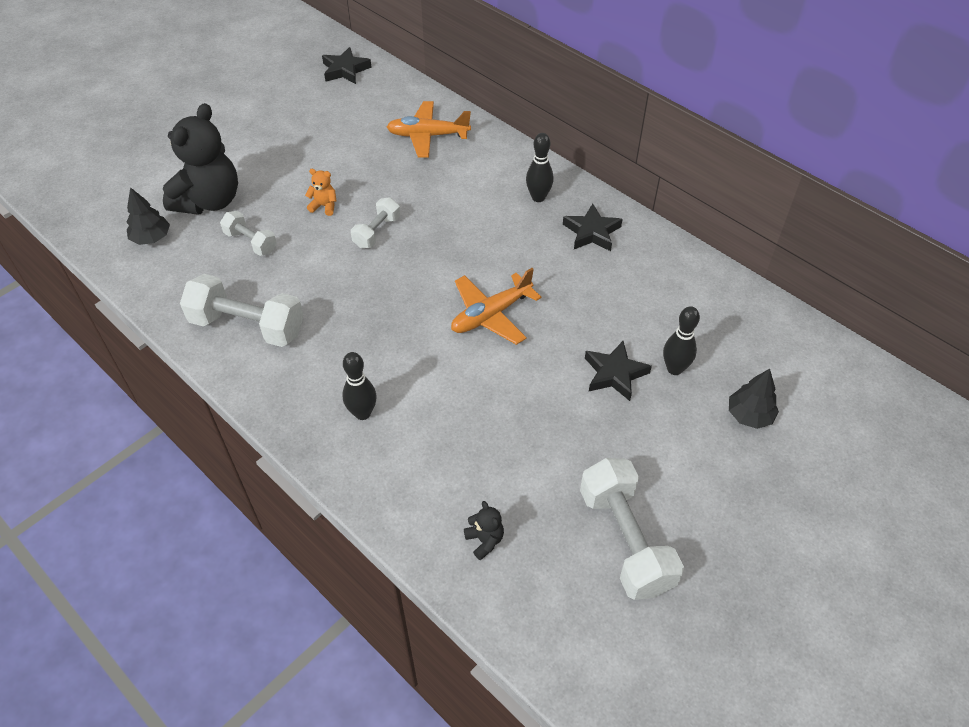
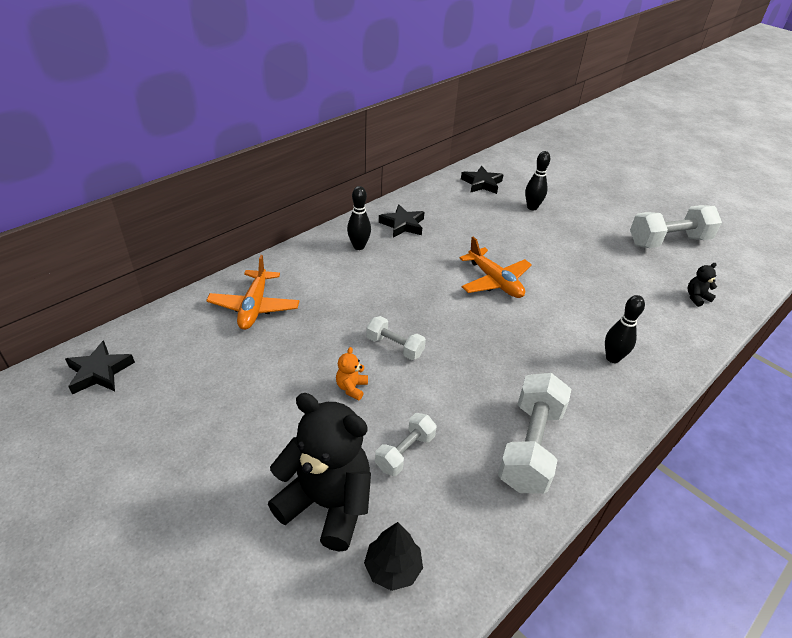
camera: 90 degrees left, 10 degrees down
(615, 374) = (541, 230): black star -> black star (482, 183)
(749, 415) = (562, 187): black tree -> none

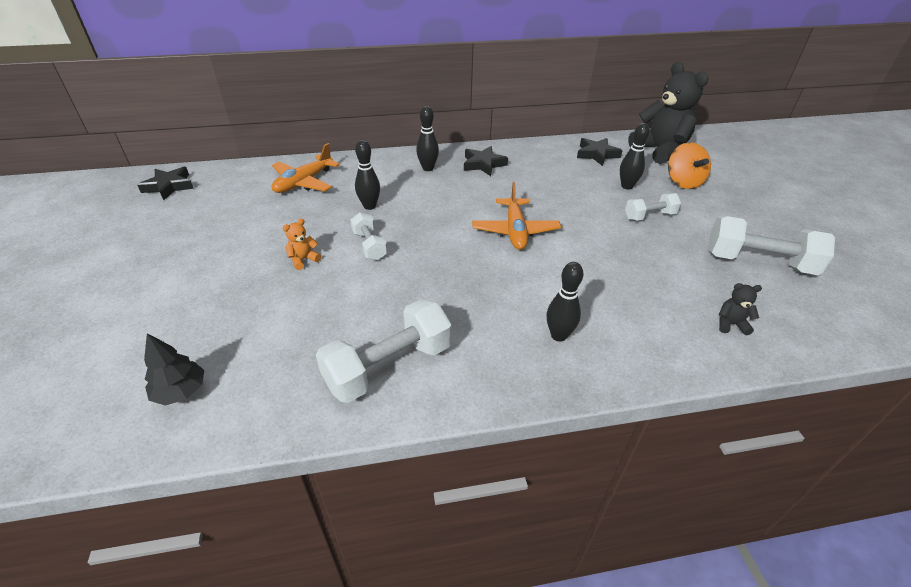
camera: 35 degrees right, 0 degrees up
(327, 503) = (194, 326): black teddy bear -> black teddy bear (659, 150)
(349, 307) = (369, 206): none -> black bowling pin
(405, 452) = (286, 320): white dumbbell -> white dumbbell (649, 216)
(565, 189) = (683, 182): none -> orange spinning top

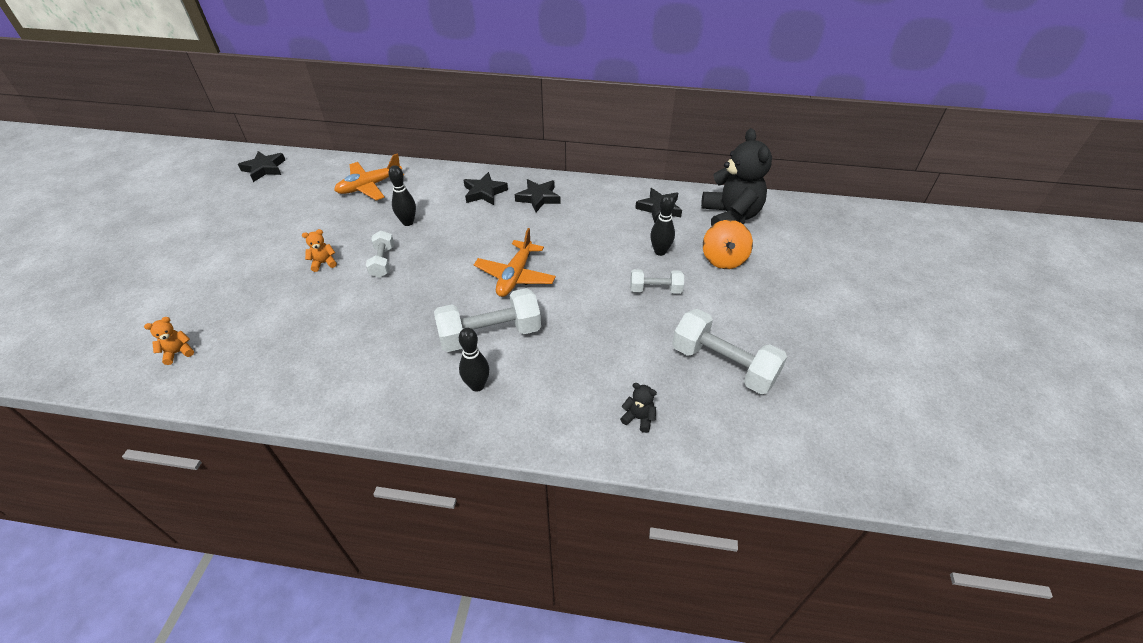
camera: 20 degrees right, 5 degrees up
(181, 391) = (178, 352): black tree -> orange teddy bear
(388, 366) = (327, 374): white dumbbell -> white dumbbell (490, 334)
(428, 168) = (484, 192): black bowling pin -> black star

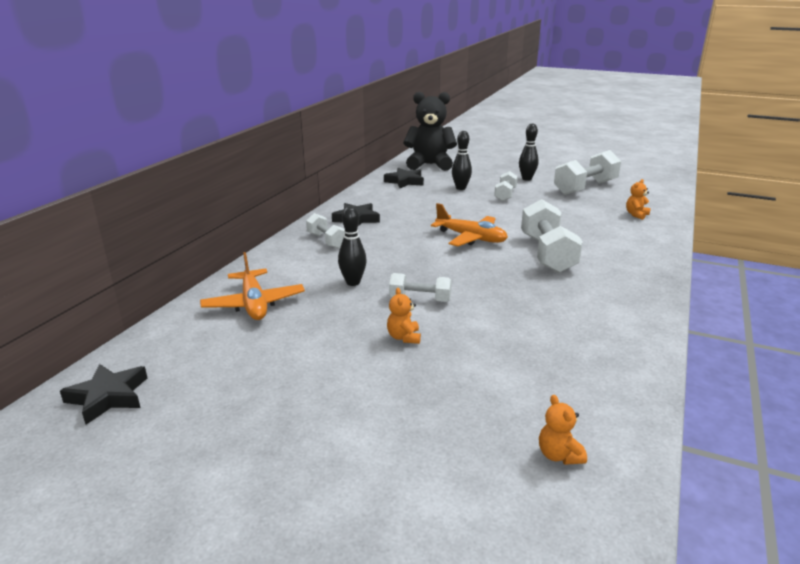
camera: 75 degrees left, 20 degrees down
(477, 385) = (609, 263): black bowling pin -> black bowling pin (526, 179)
(484, 192) = (326, 241): black star -> white dumbbell
(638, 418) = (636, 215): black teddy bear -> orange teddy bear
(723, 259) = (478, 173): orange spinning top -> none

